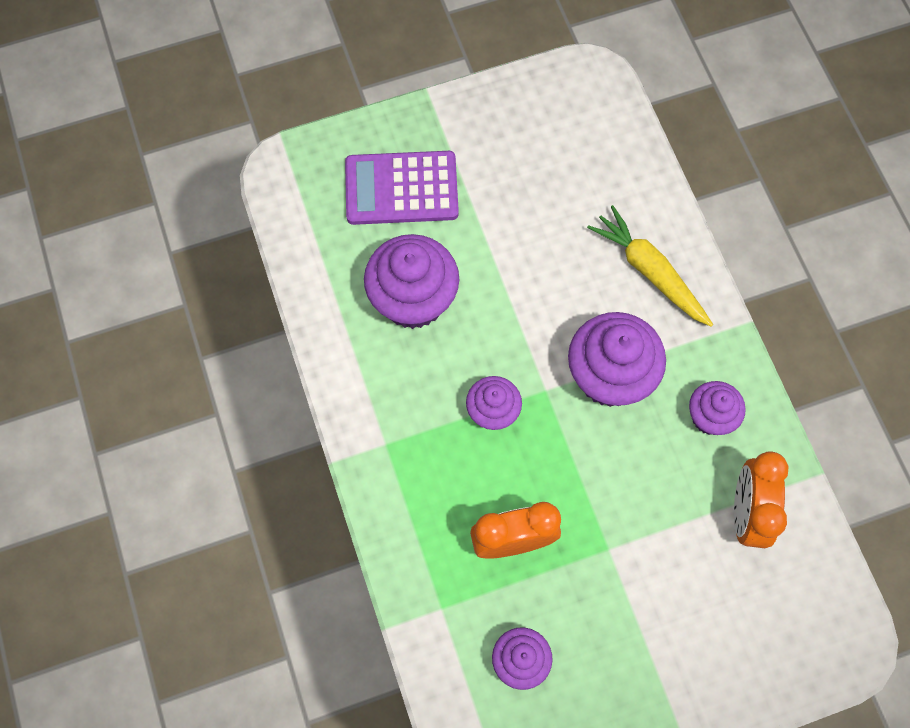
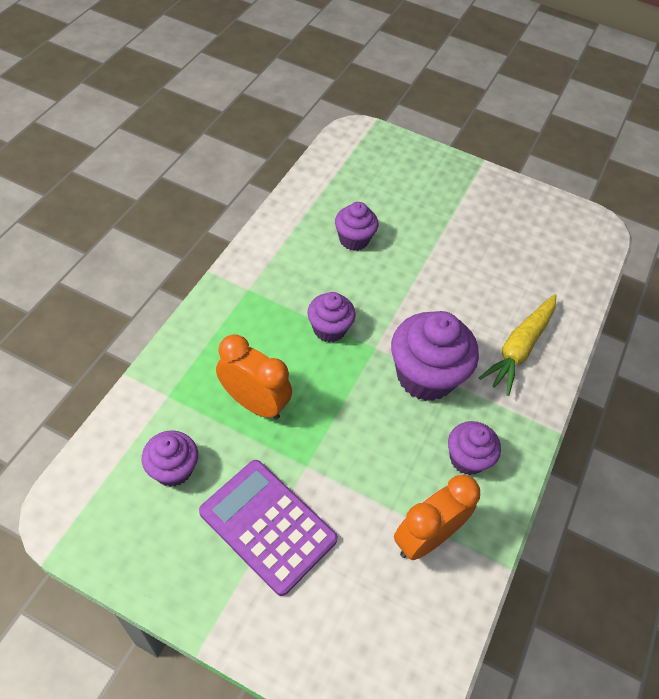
camera: 40 degrees right, 15 degrees down
(401, 188) = (413, 188): purple calculator -> purple calculator (268, 525)
(413, 299) = (354, 240): purple cupcake -> purple cupcake, size x0.58
(650, 272) = (519, 347): yellow carrot -> yellow carrot turned 150 degrees counterclockwise

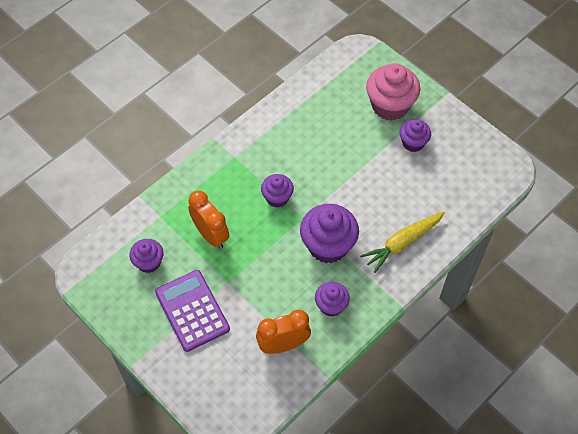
camera: 25 degrees right, 5 degrees up
(354, 240) = (320, 137): purple cupcake -> purple cupcake (413, 143)
(423, 186) = (390, 106): none -> pink cupcake

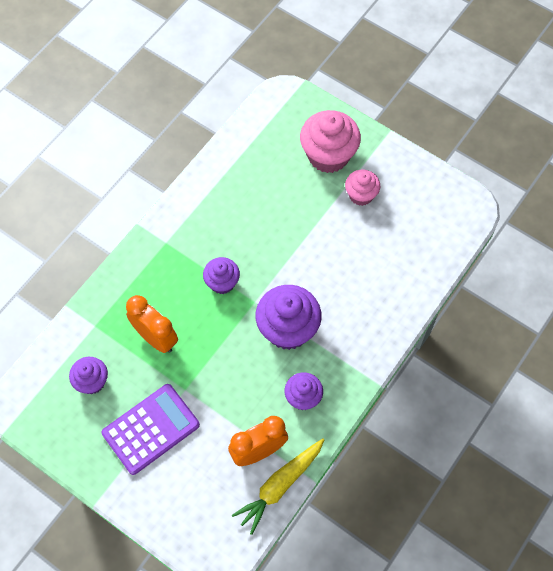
camera: 10 degrees left, 5 degrees up
(192, 310) = (151, 429): purple calculator -> purple calculator turned 90 degrees clockwise
(403, 243) = (369, 312): yellow carrot -> yellow carrot (280, 485)
(413, 143) = (361, 195): purple cupcake -> pink cupcake

